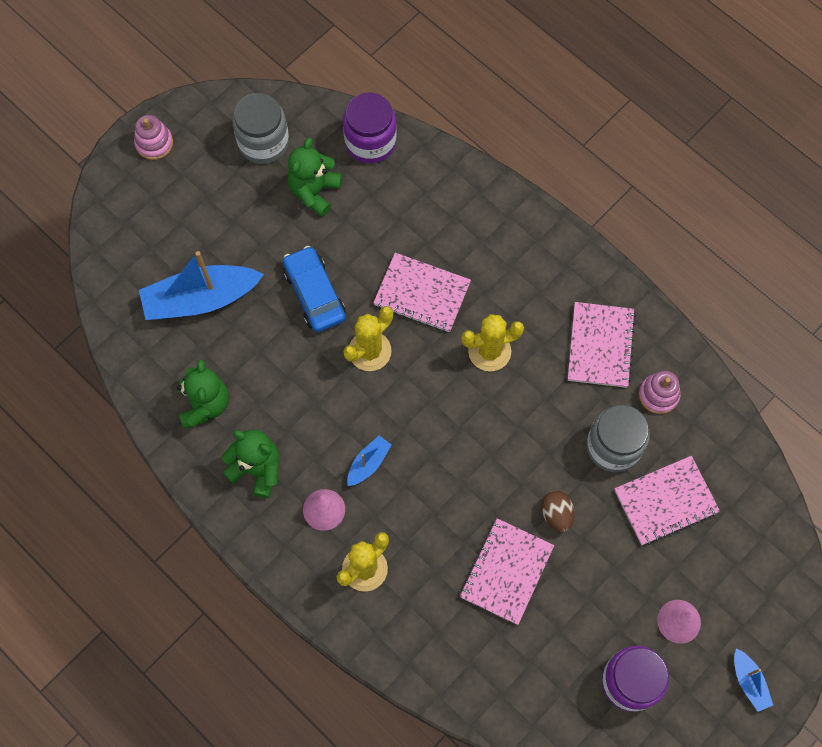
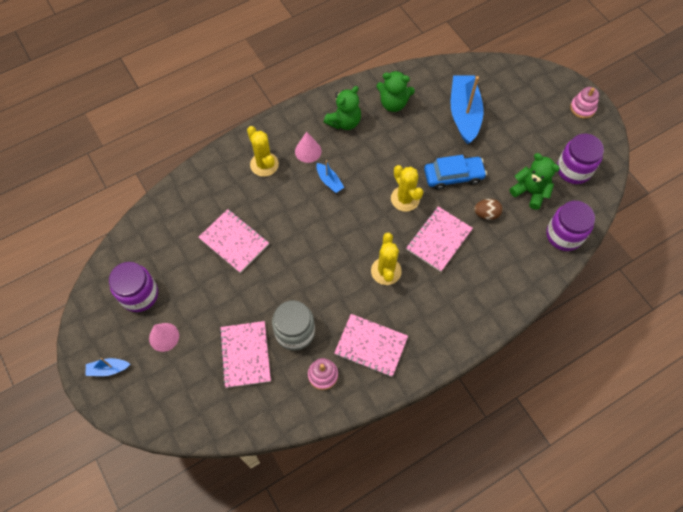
camera: 105 degrees right, 5 degrees down
(263, 143) = (573, 169): grey jar -> purple jar
(556, 514) = (260, 281): brown egg -> brown egg (486, 214)

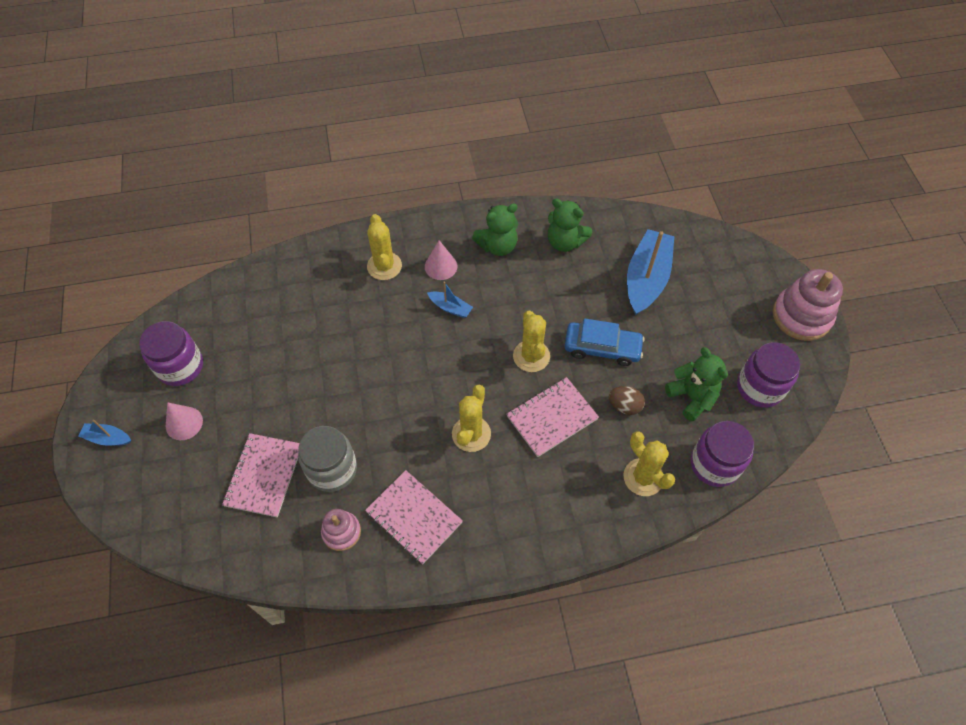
camera: 20 degrees right, 5 degrees down
(234, 241) = (311, 342): pink notebook -> none
(329, 181) = (450, 308): blue boat -> blue boat turned 45 degrees counterclockwise
(519, 261) = (643, 477): none -> yellow cactus
(582, 108) = (801, 316): pink stacking toy -> pink stacking toy, size x1.74

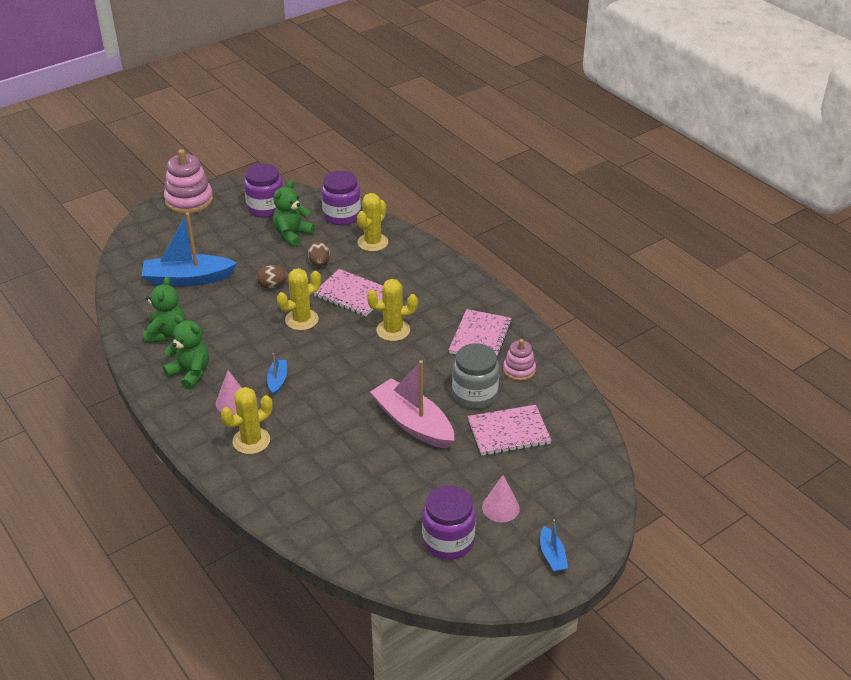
camera: 115 degrees left, 20 degrees down
(328, 396) = (413, 423): none -> pink boat
(602, 348) = (272, 285): blue car -> brown egg

